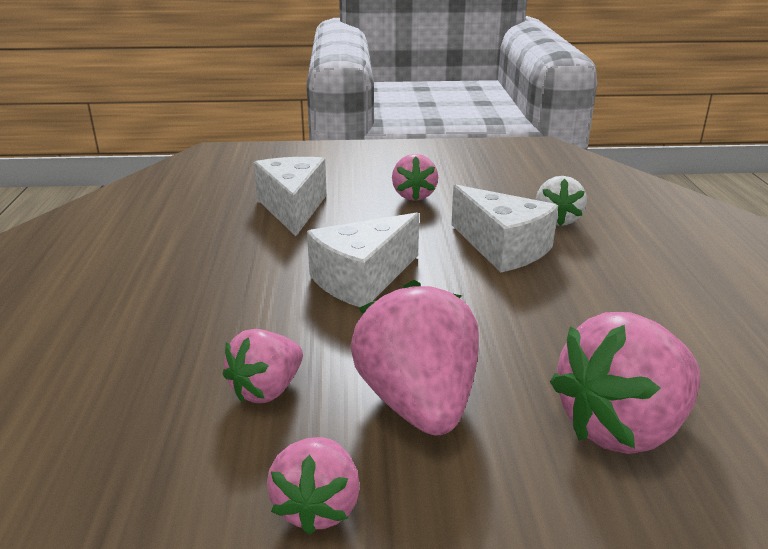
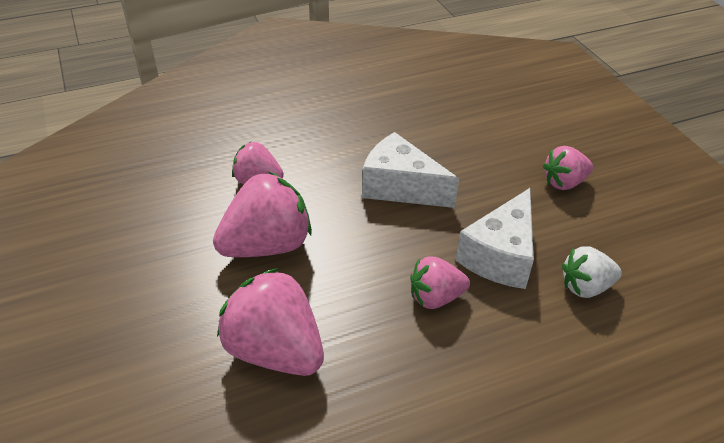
camera: 70 degrees right, 15 degrees up
(293, 208) = (488, 124): white cheese -> none
(317, 507) = (172, 226): pink strawberry -> pink strawberry (435, 297)

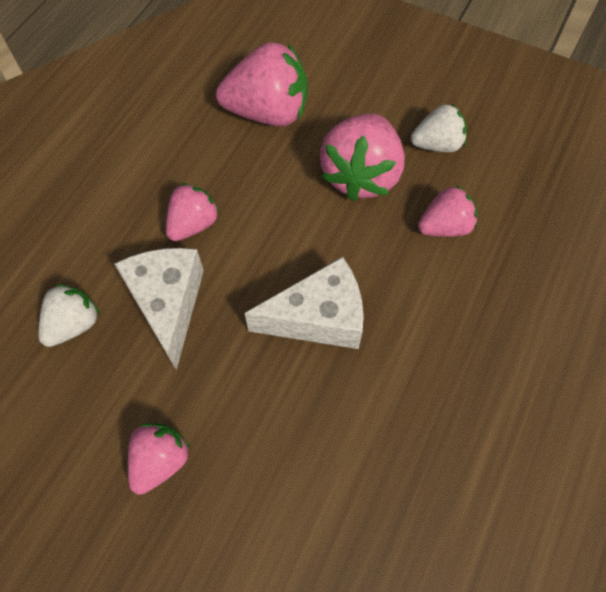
camera: 140 degrees right, 20 degrees up
(184, 228) = (437, 144): none -> white strawberry

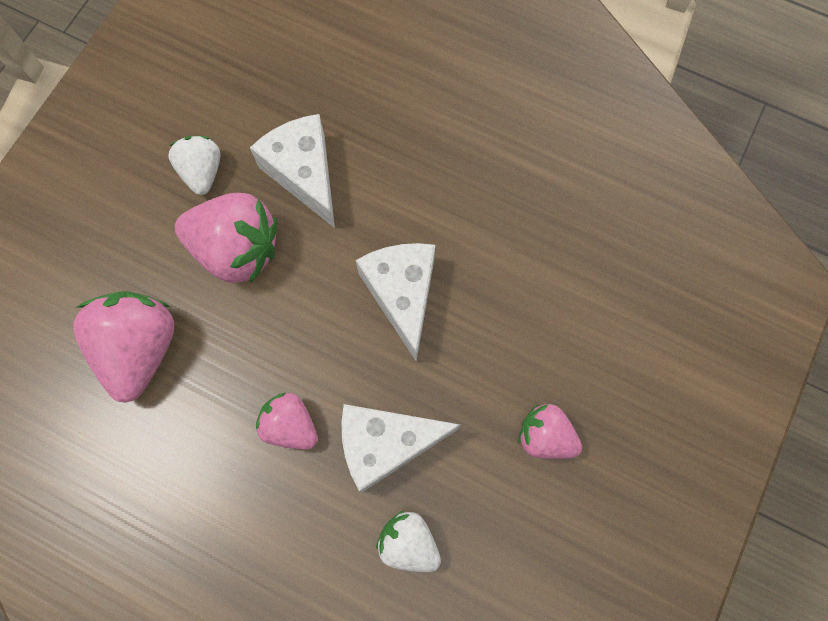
camera: 90 degrees left, 10 degrees up
(444, 227) = (304, 174): pink strawberry -> white cheese

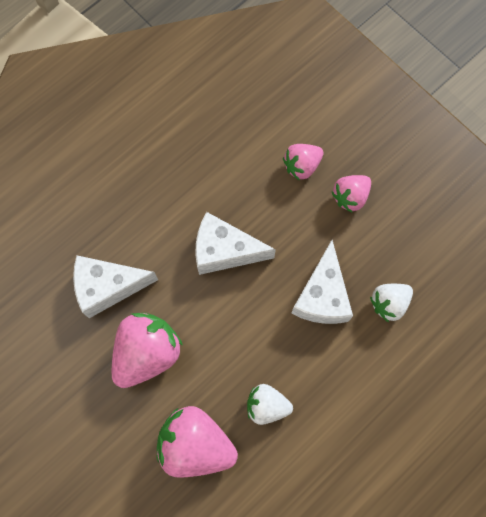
camera: 70 degrees left, 0 degrees up
(202, 172) = (75, 360): white strawberry -> white strawberry (267, 406)
(290, 425) = (288, 354): pink strawberry -> pink strawberry (302, 166)

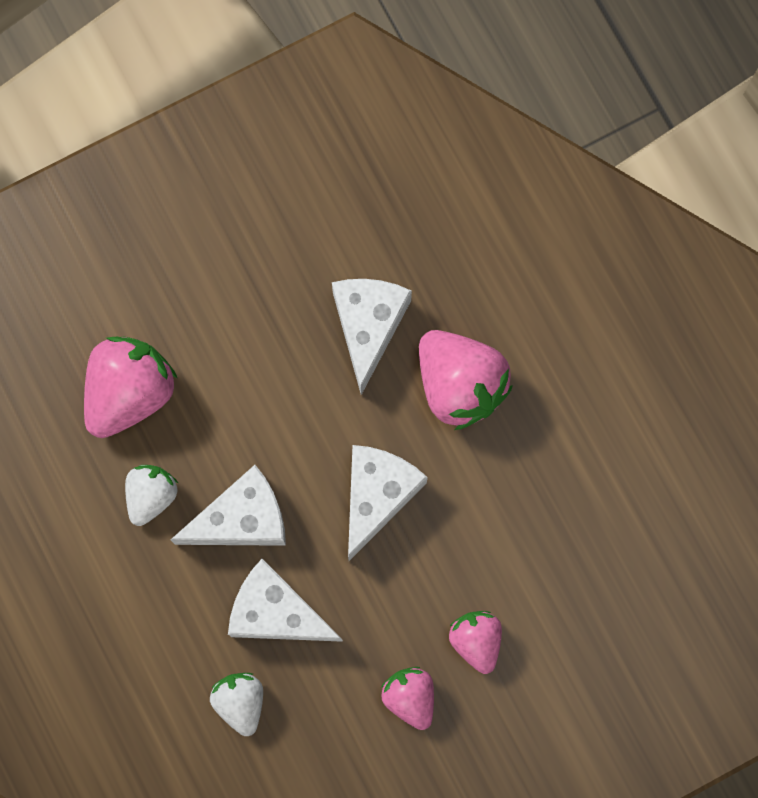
camera: 105 degrees right, 5 degrees up
(147, 353) = (264, 358): pink strawberry -> pink strawberry (459, 385)
(265, 336) = (242, 519): none -> white cheese

